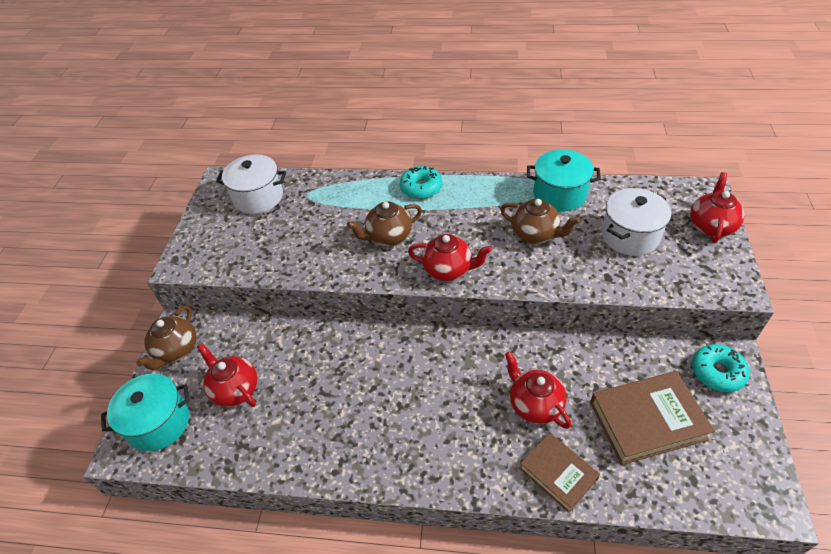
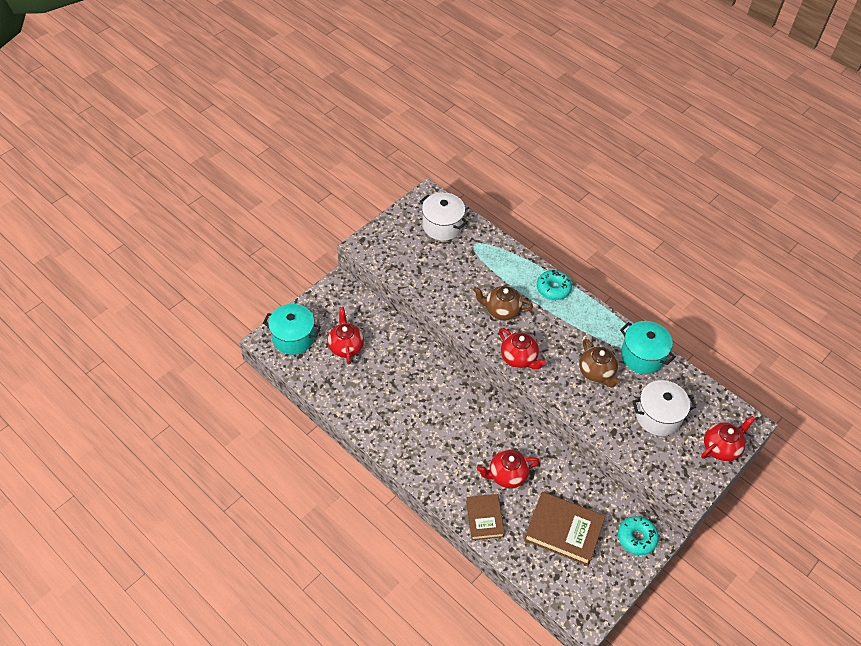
camera: 30 degrees right, 5 degrees up
(176, 350) = (329, 299): brown teapot -> none
(534, 404) = (506, 475): red teapot -> red teapot turned 105 degrees counterclockwise

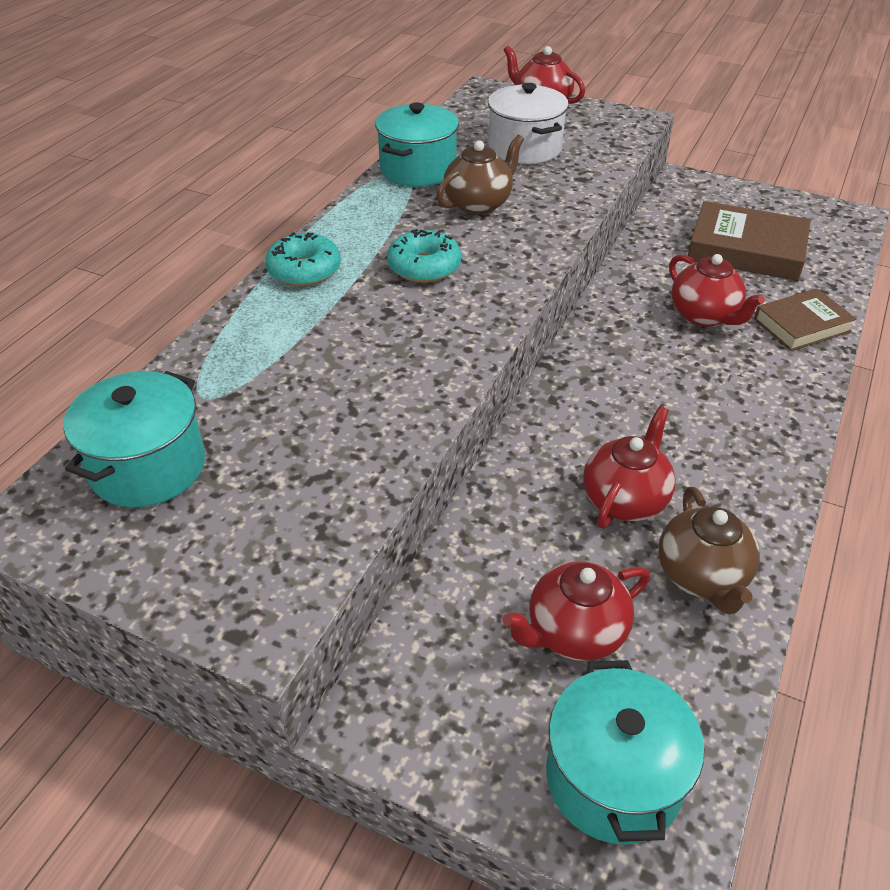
camera: 105 degrees left, 10 degrees down
(442, 226) = (148, 467): white pot -> turquoise pot
(501, 310) = (392, 324): brown teapot -> brown teapot (702, 577)
(519, 358) = (500, 284): red teapot -> red teapot (625, 499)
(563, 530) = (746, 250): brown book -> brown book turned 75 degrees counterclockwise
(636, 538) = (698, 193): turquoise donut -> turquoise donut (424, 267)

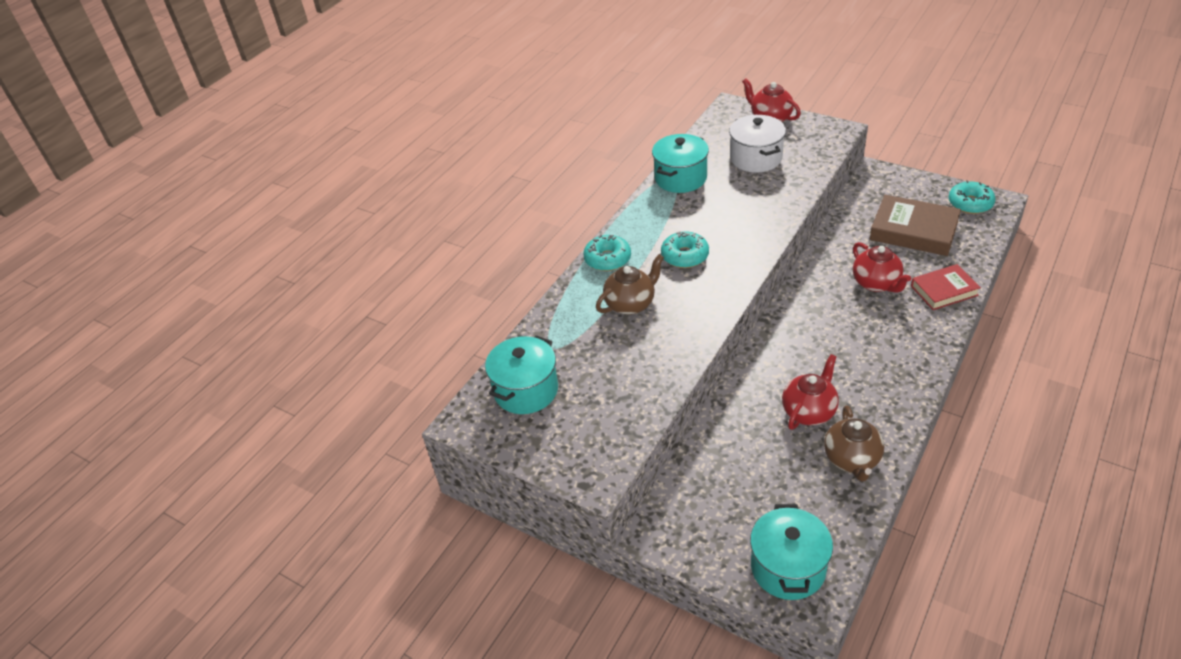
camera: 10 degrees right, 0 degrees up
(479, 204) = (722, 206): brown teapot -> brown teapot (631, 304)
(574, 633) = (771, 490): red teapot -> none
(801, 325) = (944, 290): brown book -> red book
(816, 218) = (970, 203): none -> turquoise donut

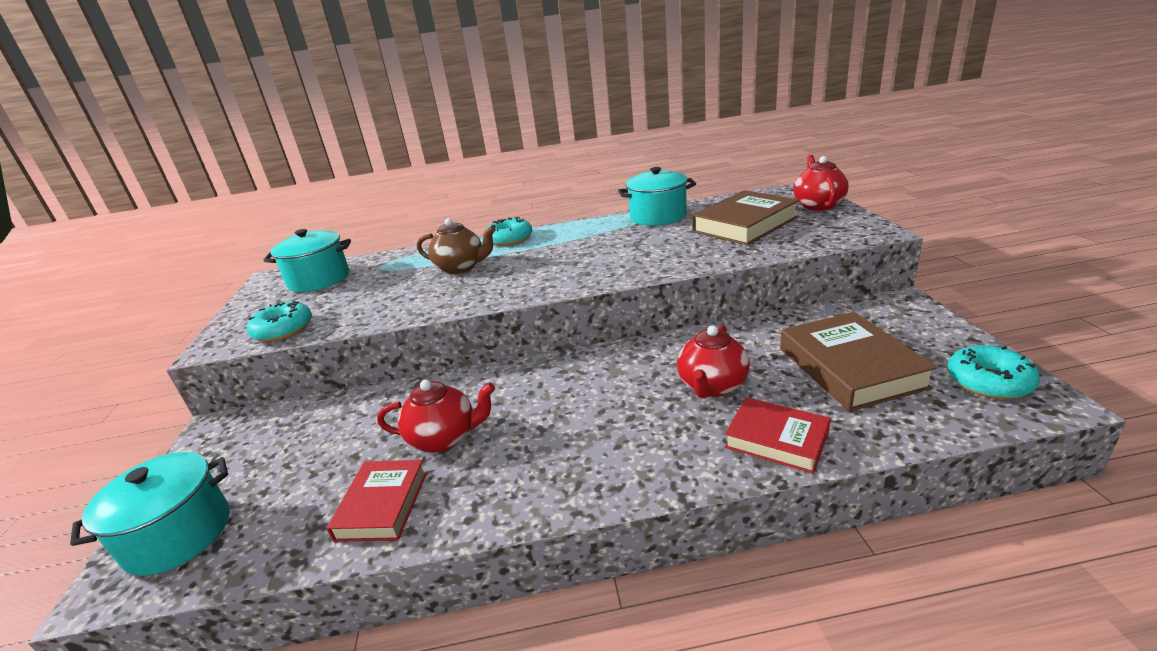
camera: 50 degrees right, 15 degrees down
(685, 256) = (553, 258): turquoise donut -> turquoise donut (283, 330)
(756, 158) = (745, 224): white pot -> brown book
(852, 459) = (382, 505): brown teapot -> red book

